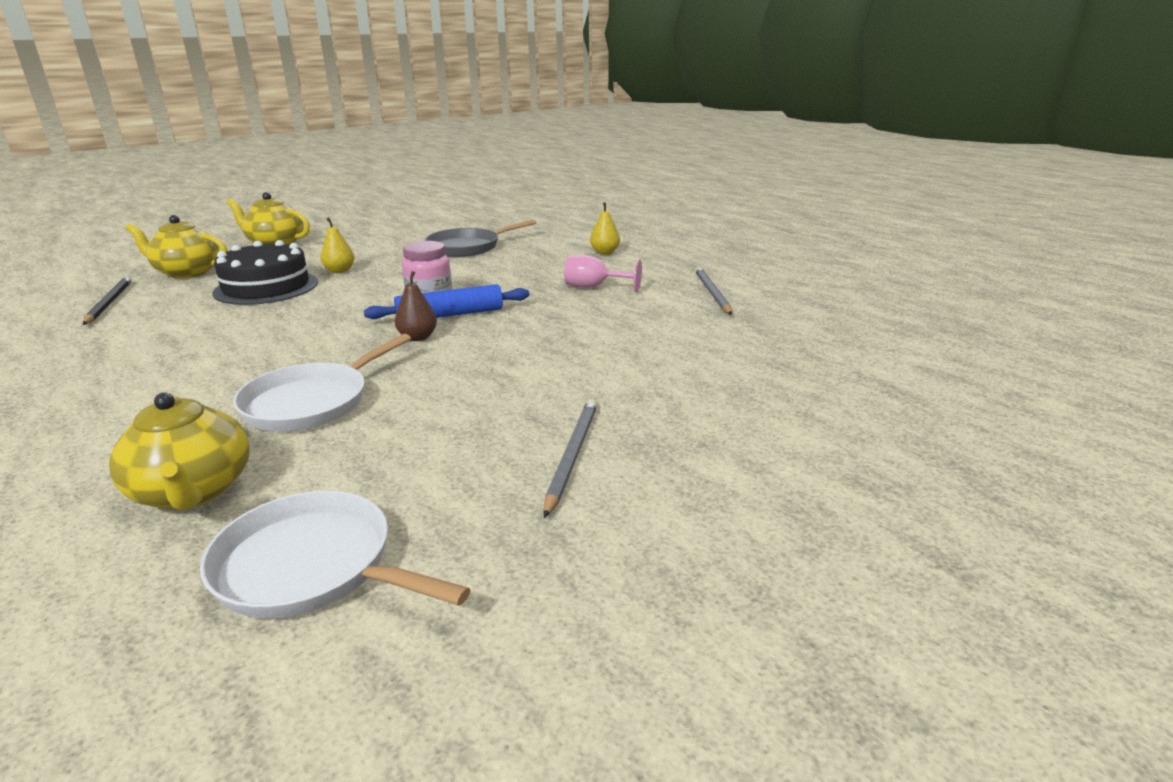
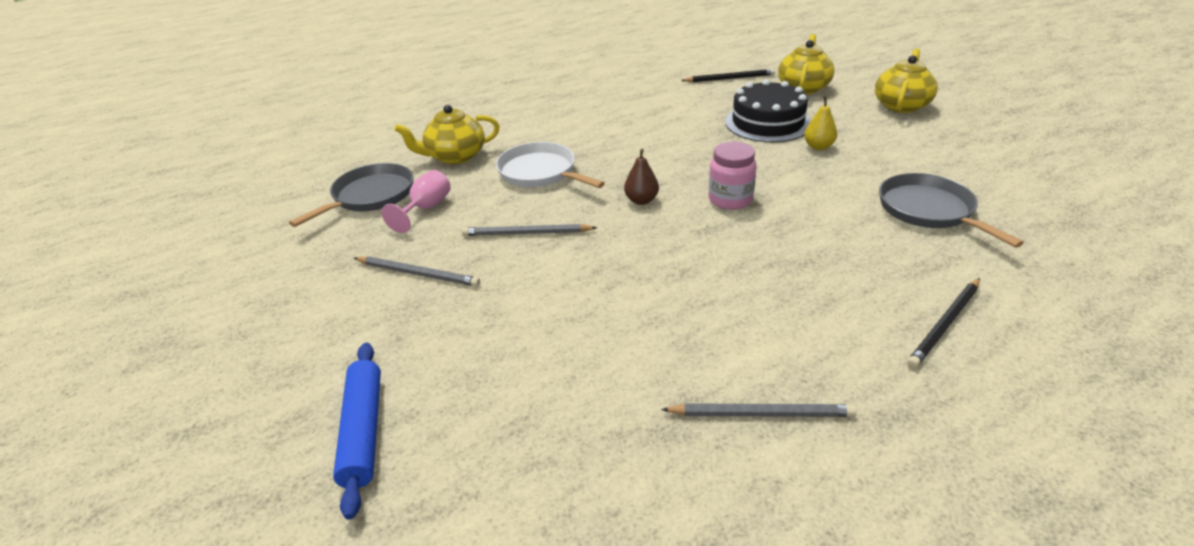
camera: 100 degrees right, 10 degrees up
(311, 567) = (370, 196): white pan -> grey pan
(450, 315) = (693, 212): blue rolling pin -> blue rolling pin (363, 431)
(478, 394) = (526, 233): none -> grey pencil
(594, 287) = (780, 304): pink goblet -> pink goblet (426, 209)
(604, 252) = (944, 324): yellow pear -> black pencil

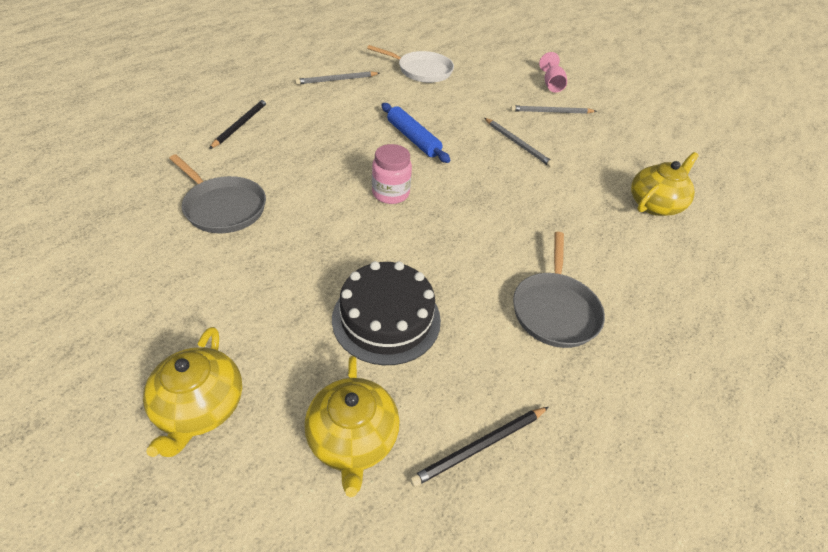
camera: 150 degrees right, 10 degrees up
(363, 431) = (493, 58): blue rolling pin -> blue rolling pin (413, 139)
(370, 196) = (658, 156): grey pan -> grey pan (555, 310)
(426, 209) = (605, 152): pink goblet -> pink goblet (551, 84)
(526, 233) = (517, 144): grey pencil -> grey pencil turned 75 degrees clockwise
(540, 172) = (564, 198): white pan -> white pan (422, 71)
(641, 200) = (460, 182): brown pear -> none
(818, 147) = (320, 280): yellow pear -> none

